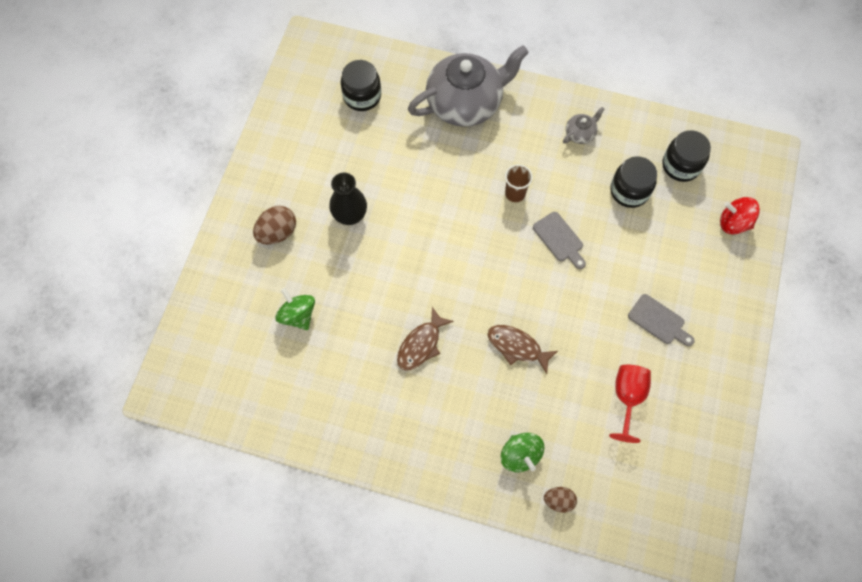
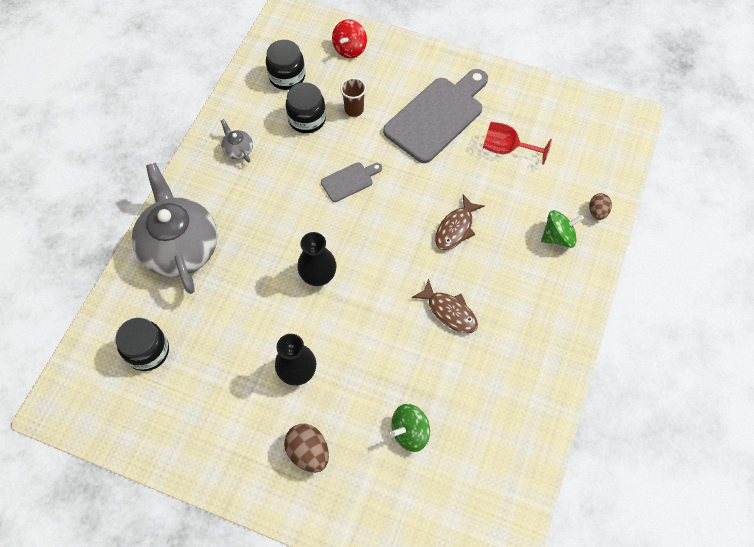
camera: 85 degrees left, 5 degrees down
(448, 222) = (318, 276): none -> black vase
(515, 193) = (295, 213): brown cup -> brown cup (354, 110)
(659, 321) = (437, 116): grey cutting board -> grey cutting board, size x2.09

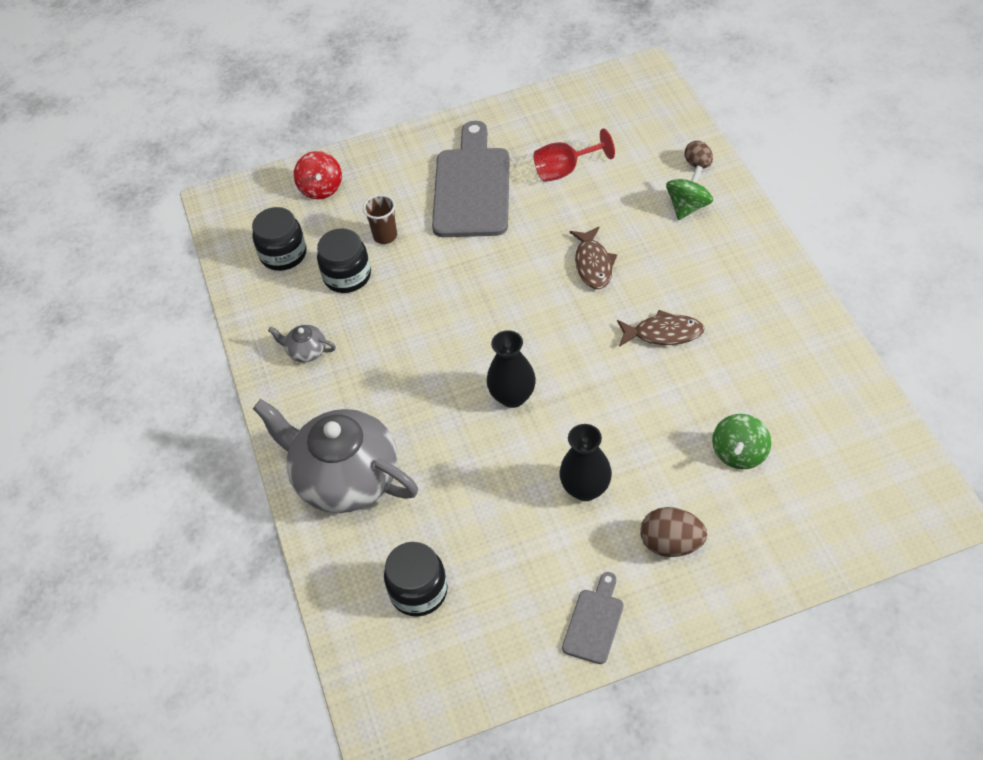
camera: 35 degrees left, 10 degrees down
(349, 181) = (450, 297): grey cutting board -> grey cutting board (594, 622)

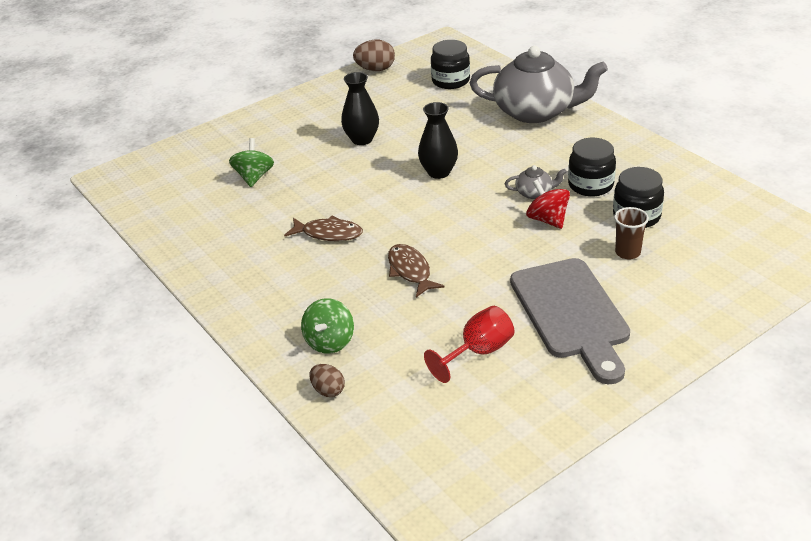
camera: 160 degrees right, 15 degrees down
(283, 254) = (712, 219): black jar -> black jar (590, 185)
(306, 351) = (625, 164): grey teapot -> grey teapot (534, 193)
(321, 188) = (732, 279): red spinning top -> red spinning top (547, 220)
(594, 622) = (335, 91): grey cutting board -> none
(663, 333) = (328, 234): brown fish -> brown fish turned 150 degrees counterclockwise
(671, 544) = (295, 128): brown egg -> brown egg (375, 69)

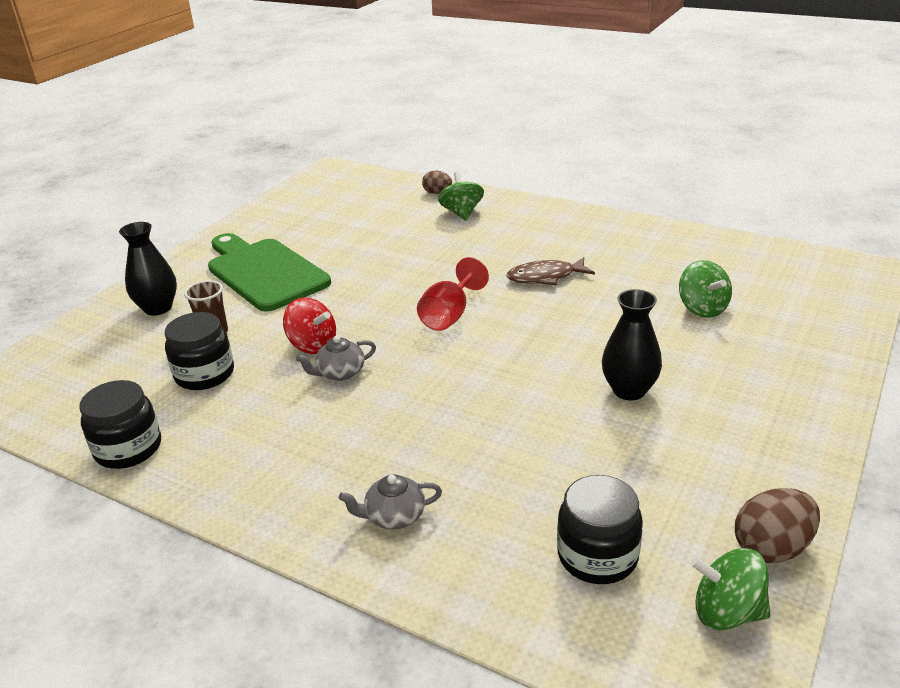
camera: 155 degrees right, 5 degrees down
(410, 271) = (433, 268): brown fish -> none
(417, 58) = (726, 612): none -> green spinning top
(439, 172) = (480, 369): black vase -> black vase (158, 308)
(478, 352) = (336, 233): red goblet -> red goblet (449, 315)
(535, 111) = (394, 516): grey teapot -> grey teapot, size x0.41
(571, 314) = (264, 272): grey cutting board -> green cutting board
(590, 185) = (269, 401): black jar -> black jar (128, 449)

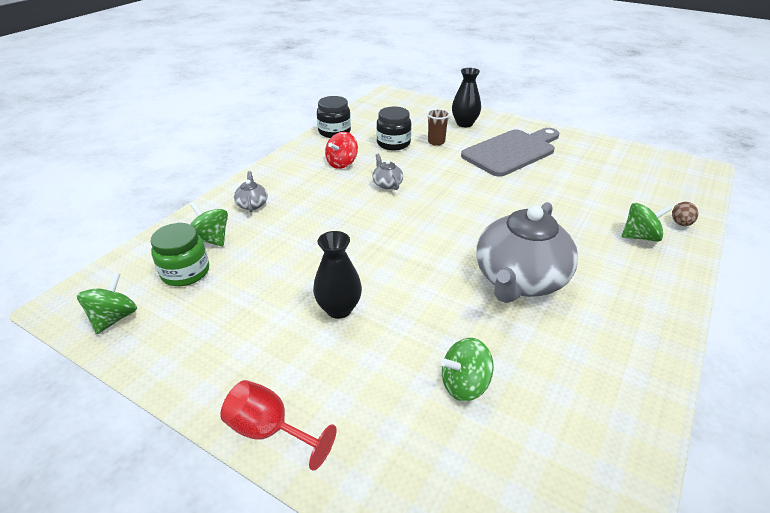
camera: 90 degrees right, 5 degrees up
(264, 272) = (512, 151): green cutting board -> grey cutting board
(313, 345) = (419, 173): red spinning top -> red spinning top (342, 163)
(449, 315) = (454, 226): red goblet -> red goblet (270, 431)
(504, 546) = (211, 239): none -> green spinning top
(545, 277) = (520, 280): brown fish -> grey teapot
(597, 556) = (185, 272): black jar -> green jar
(772, 548) = (146, 352): brown egg -> none

